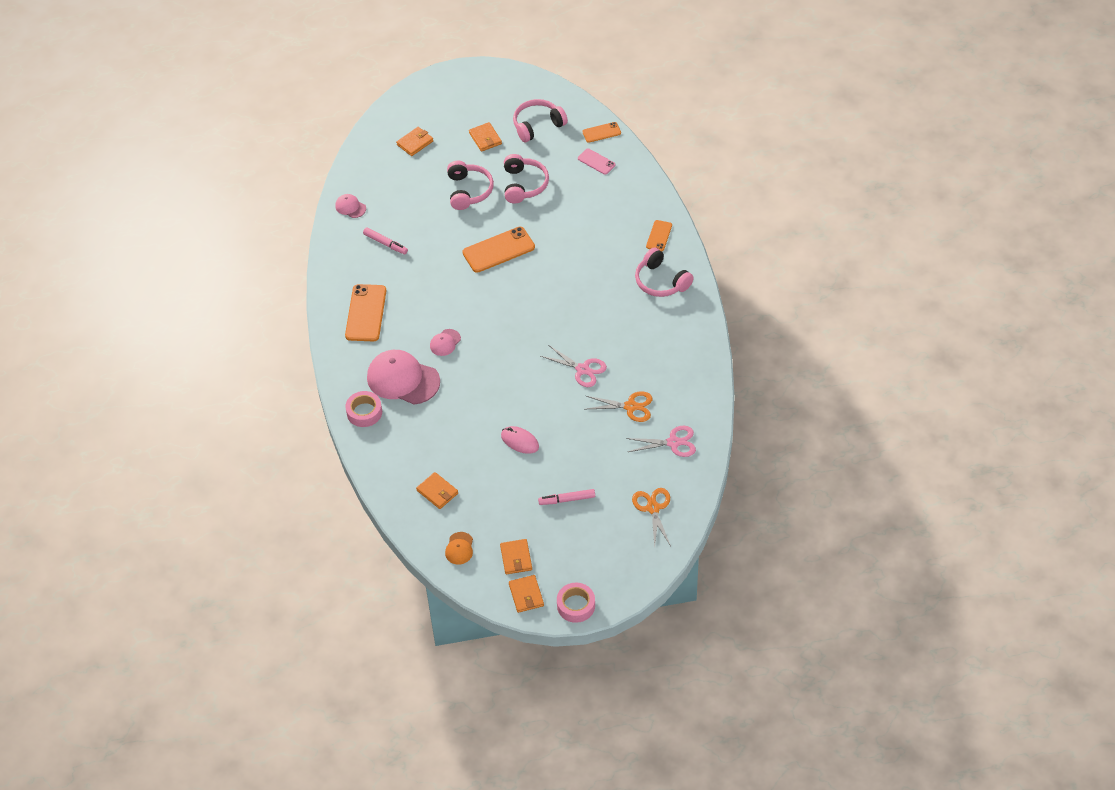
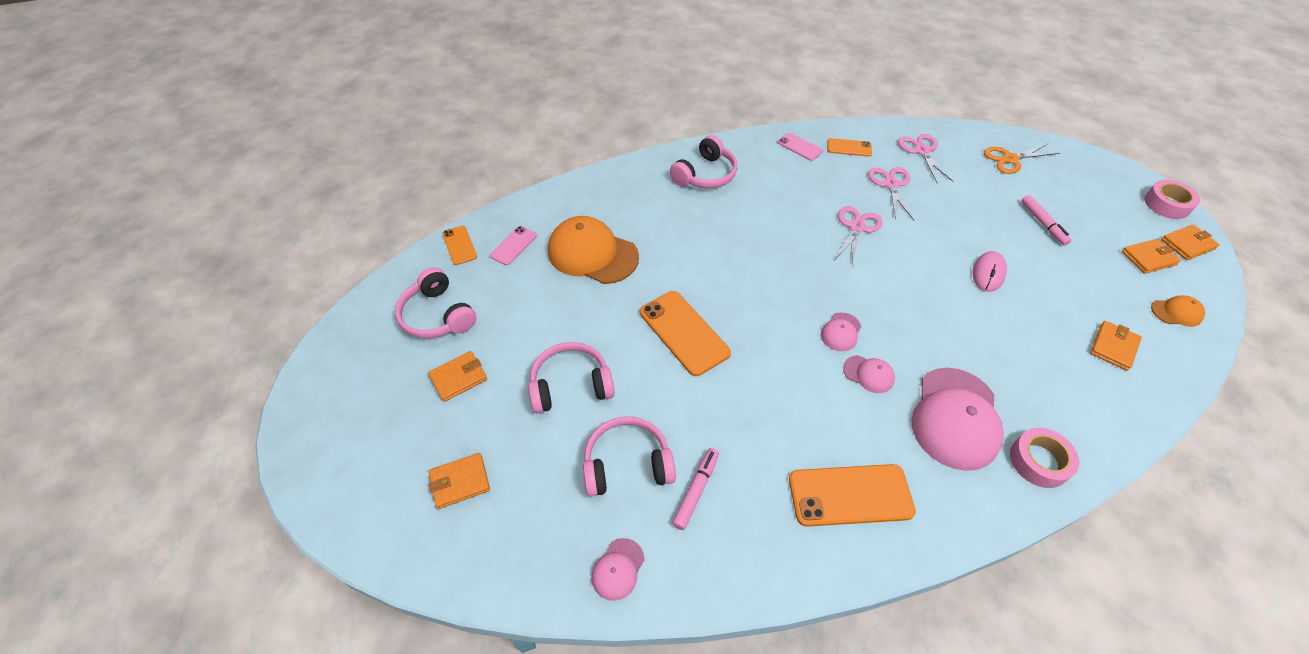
camera: 100 degrees left, 0 degrees up
(415, 143) = (460, 482): orange wallet -> orange wallet turned 60 degrees counterclockwise
(482, 335) = (841, 332): none -> pink cap
(524, 185) = (556, 318): pink headphones -> pink headphones (627, 464)
(580, 205) = (592, 254): none -> orange cap
(630, 406) = (891, 185): orange scissors -> pink scissors
(659, 236) = (636, 181): orange phone -> orange phone (849, 148)
(690, 353) = (799, 147): none -> pink phone

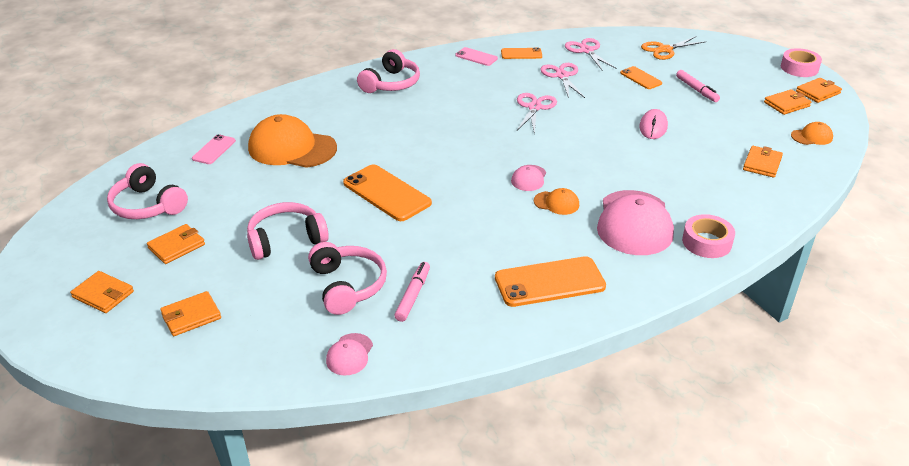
camera: 10 degrees left, 15 degrees down
(377, 435) = (103, 294): none -> orange wallet
(459, 245) = (160, 154): orange phone -> orange phone (640, 78)
(627, 464) = (347, 286): pink headphones -> pink headphones turned 90 degrees clockwise
(868, 374) = (556, 203): pink cap -> orange cap

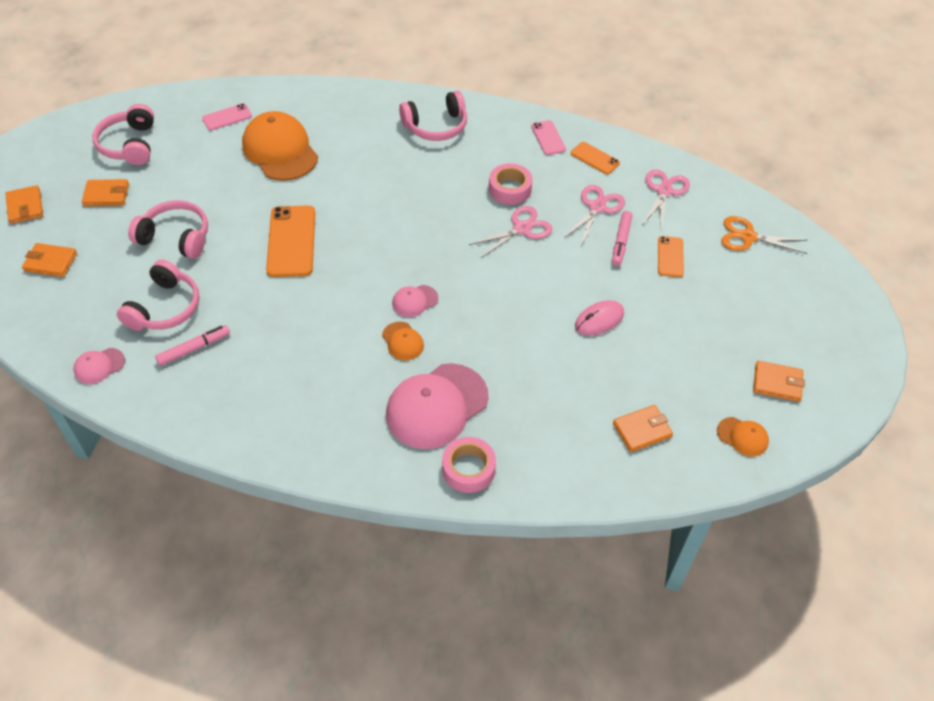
camera: 40 degrees right, 15 degrees up
(549, 282) = (297, 410): orange phone -> none
(696, 90) = (707, 306): pink marker -> pink marker (621, 242)
(799, 68) = (865, 349): pink tape -> pink tape (510, 189)
(818, 92) = (837, 392): orange wallet -> none

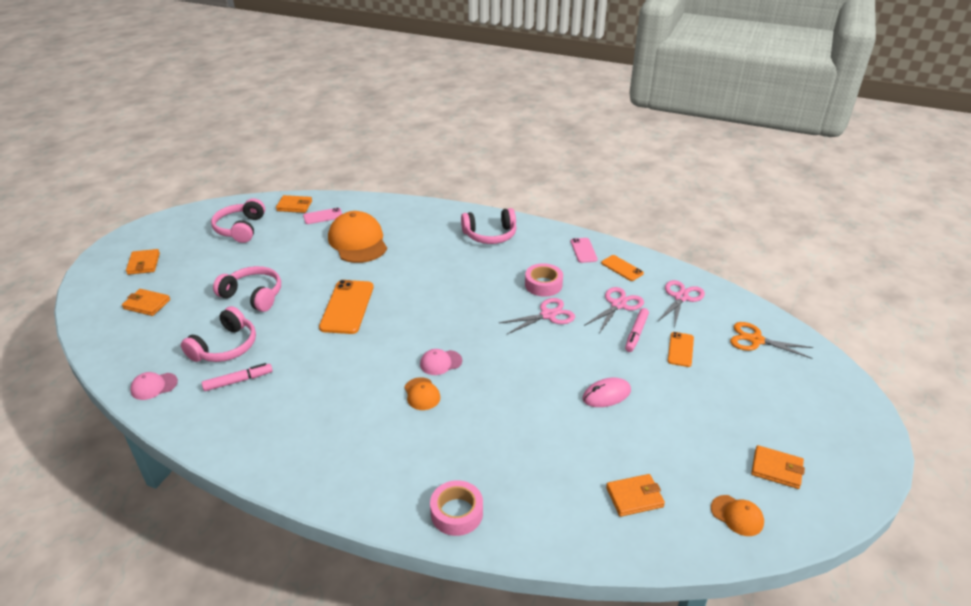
camera: 10 degrees right, 15 degrees down
(106, 195) = (209, 261): orange wallet -> orange wallet (294, 206)
(437, 406) = (439, 452): pink cap -> none

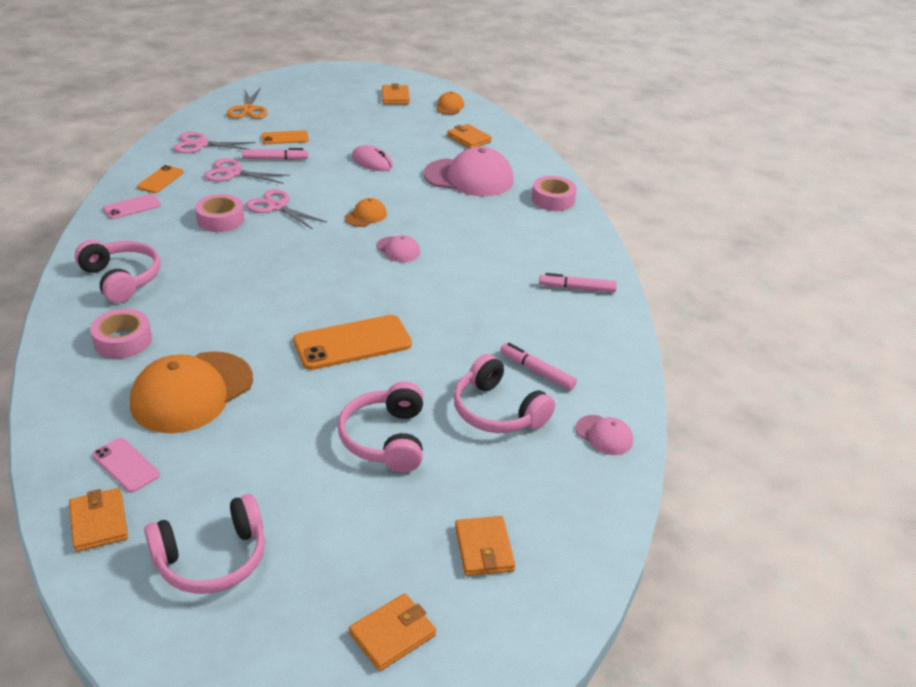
camera: 120 degrees left, 0 degrees up
(225, 347) = (497, 411): pink headphones -> pink headphones turned 135 degrees counterclockwise
(302, 453) = (577, 288): none -> pink marker
(422, 394) = (449, 248): orange cap -> orange cap (366, 216)
(424, 227) = (123, 340): none -> pink tape
(540, 458) = (469, 178): none -> pink cap

